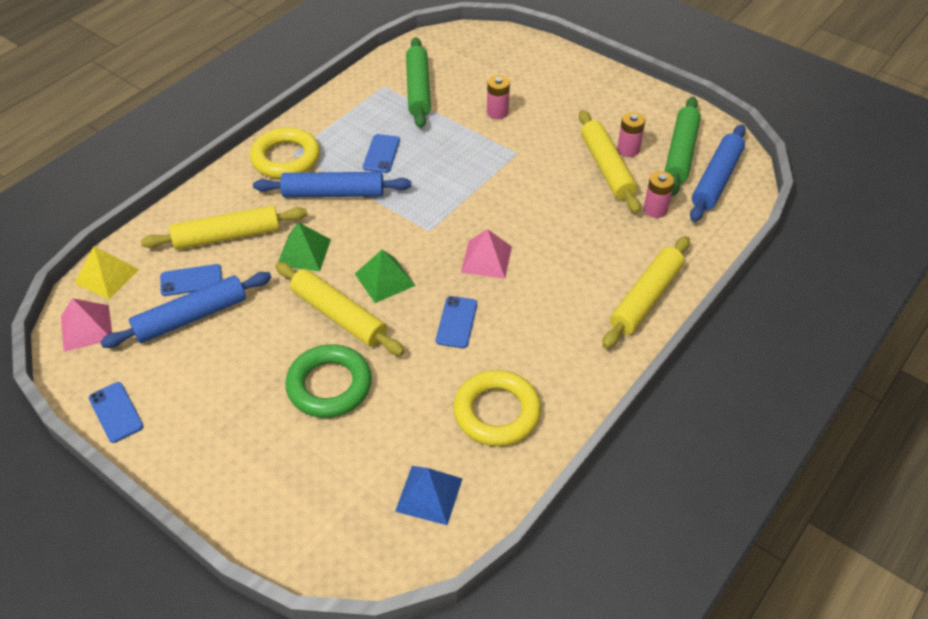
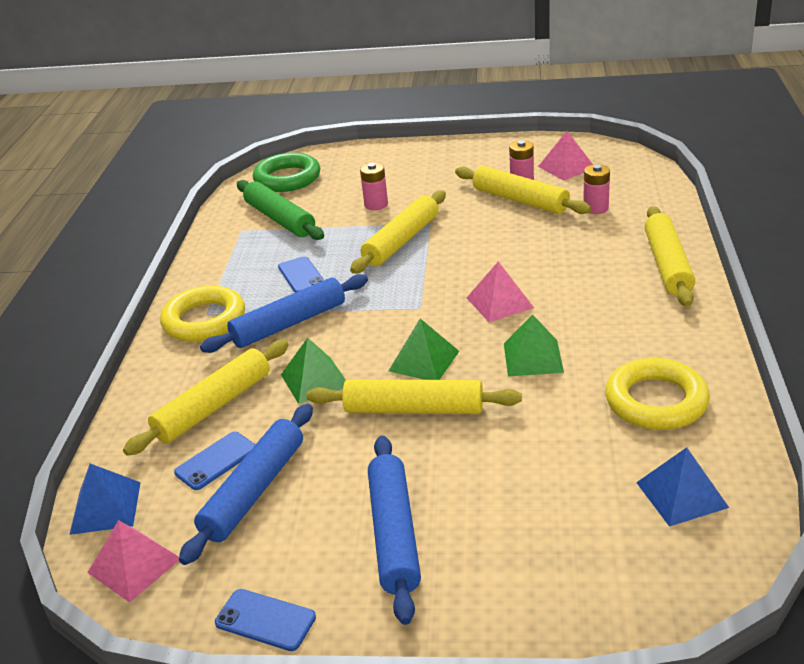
camera: 30 degrees left, 15 degrees down
(107, 276) = (106, 507): yellow pyramid -> blue pyramid
(329, 385) = (475, 466): green ring -> green ring (287, 178)
(456, 322) = (533, 358): blue phone -> green pyramid
(479, 159) = (401, 241): none -> yellow rolling pin
(681, 153) = (566, 167): green rolling pin -> pink pyramid
(716, 179) = (616, 171): blue rolling pin -> blue rolling pin (394, 534)

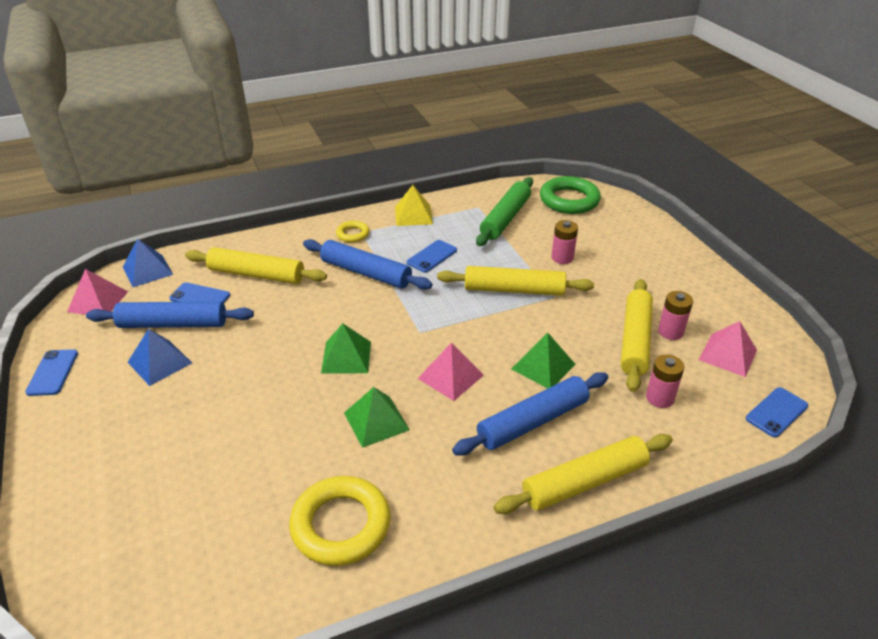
camera: 60 degrees right, 5 degrees up
(204, 320) = (353, 234): yellow ring -> yellow ring, size x0.52
(211, 272) = (413, 215): none -> yellow pyramid
(315, 380) = (301, 309): green pyramid -> green pyramid (543, 366)
(394, 534) = (138, 405): blue rolling pin -> blue rolling pin (533, 421)
(414, 409) = (282, 371): yellow rolling pin -> none
(640, 167) = (776, 412): none -> blue phone
(681, 494) = (210, 574): blue pyramid -> blue pyramid (160, 362)

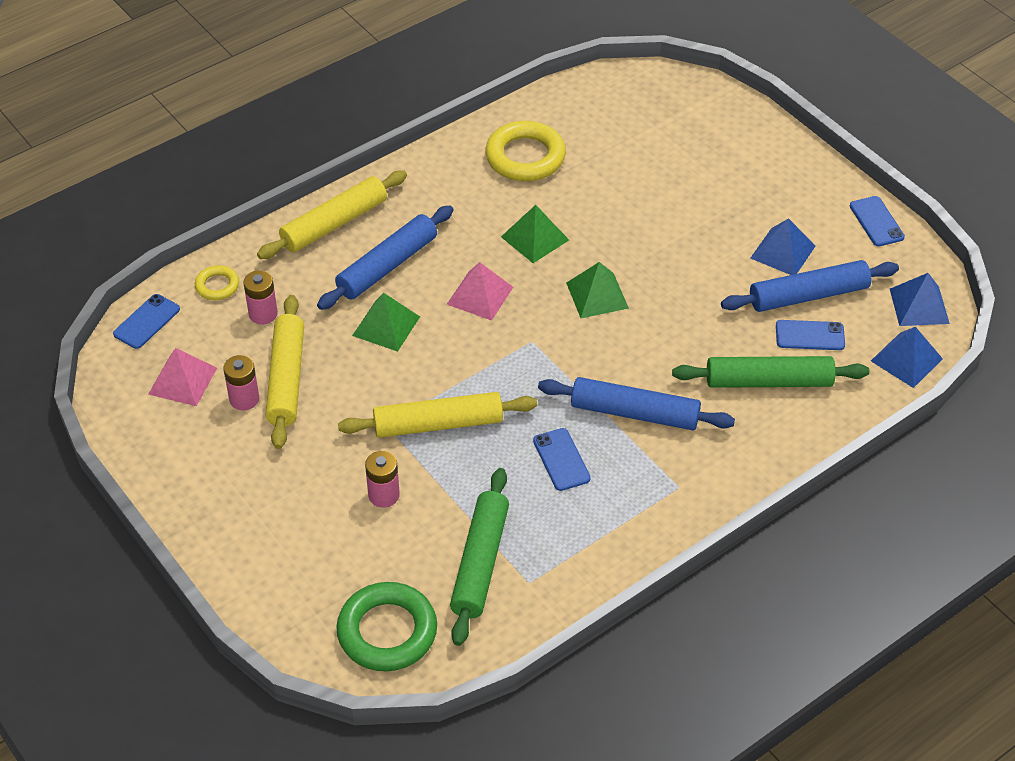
camera: 165 degrees right, 10 degrees up
(98, 301) = (919, 306): pink pyramid -> blue pyramid
(256, 275) = (769, 381): yellow rolling pin -> green rolling pin
(353, 234) = (688, 479): yellow ring -> yellow ring (217, 286)
(413, 215) = (621, 539): yellow pyramid -> none
(432, 256) = (561, 460): blue phone -> blue phone turned 45 degrees counterclockwise

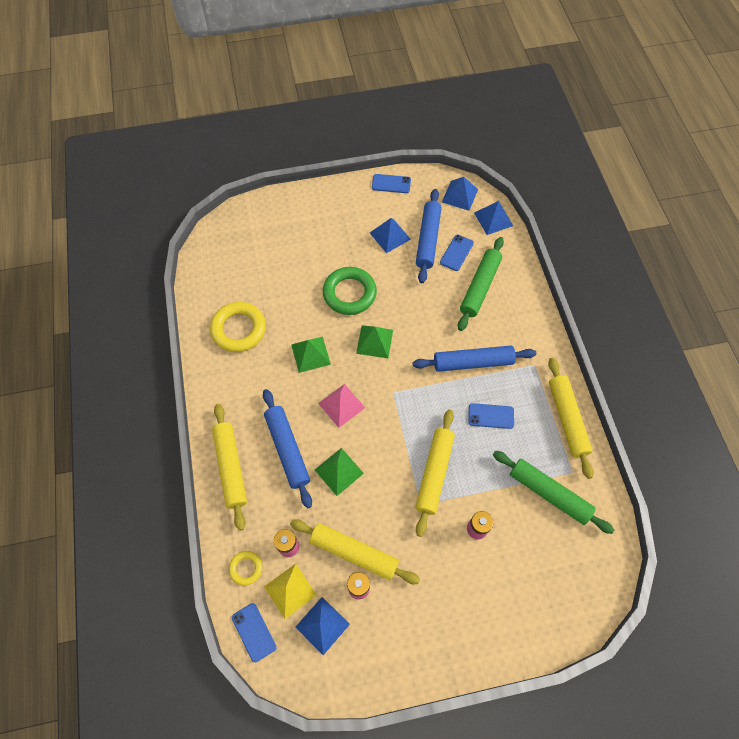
camera: 65 degrees left, 15 degrees up
(183, 380) = (322, 625): pink pyramid -> blue pyramid
(210, 335) = (290, 590): none -> yellow pyramid
(387, 631) = (581, 569): green ring -> green ring (349, 293)
(612, 552) = (567, 419): none -> yellow rolling pin
(635, 413) = (473, 362): blue rolling pin -> blue rolling pin turned 45 degrees clockwise

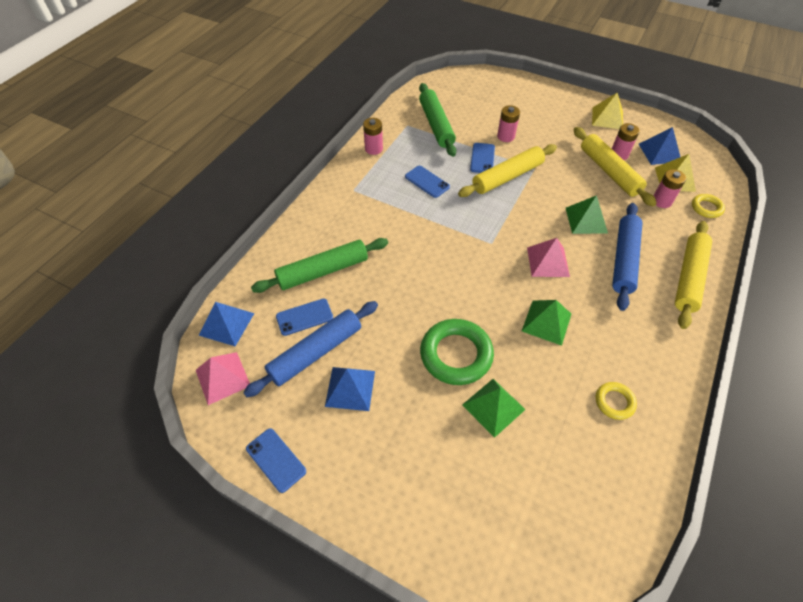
camera: 140 degrees left, 10 degrees down
(239, 329) = (614, 402): yellow ring -> yellow ring, size x0.52
(254, 632) = (716, 174): blue phone -> blue phone (482, 158)
(374, 341) = (471, 292): green pyramid -> green pyramid (493, 407)
(403, 647) = (607, 118): none -> yellow pyramid
(459, 195) = (222, 378): blue pyramid -> pink pyramid
(473, 362) = (400, 221): blue rolling pin -> none
(567, 419) = (373, 149): yellow rolling pin -> pink battery

